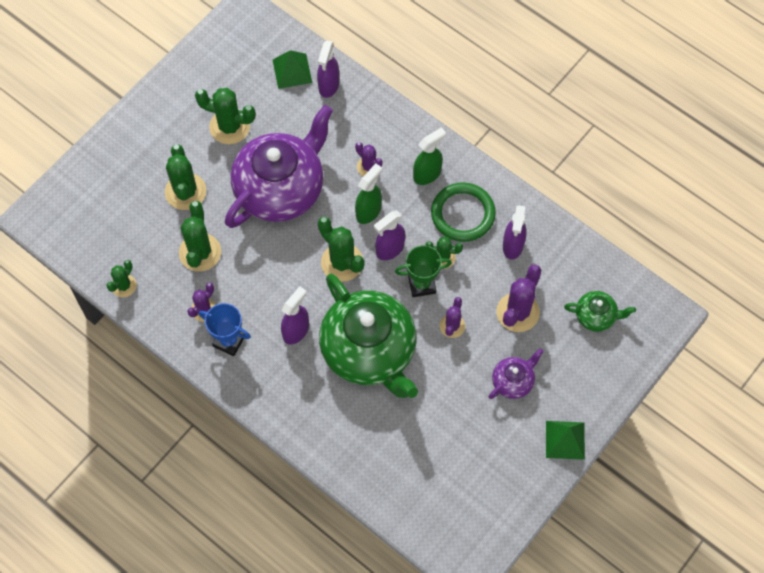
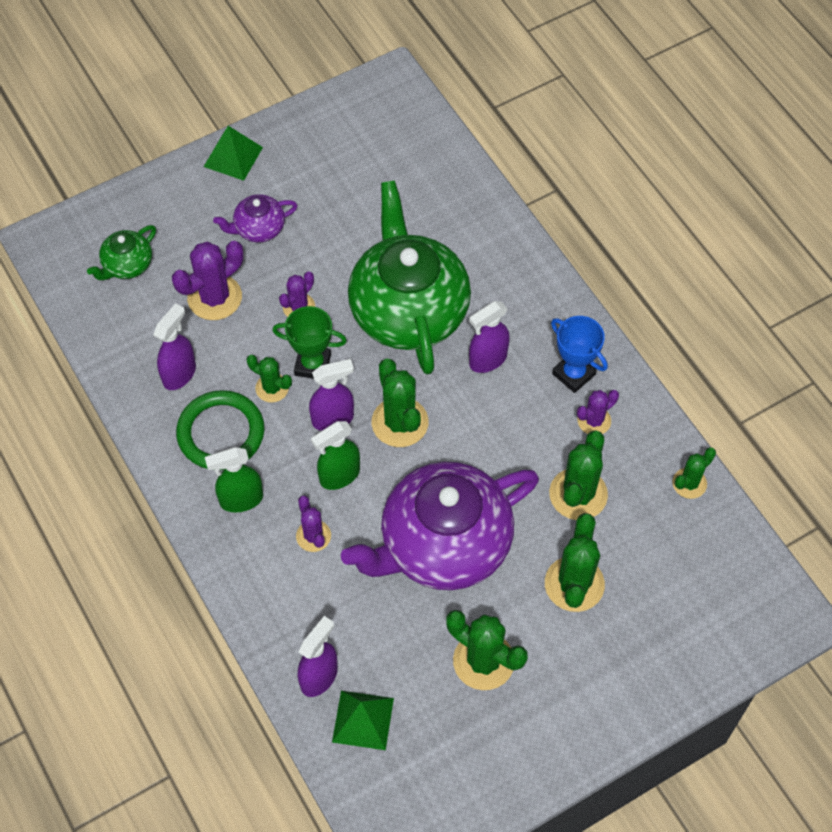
camera: 160 degrees left, 5 degrees down
(596, 316) = (127, 265): green teapot -> green teapot turned 75 degrees counterclockwise

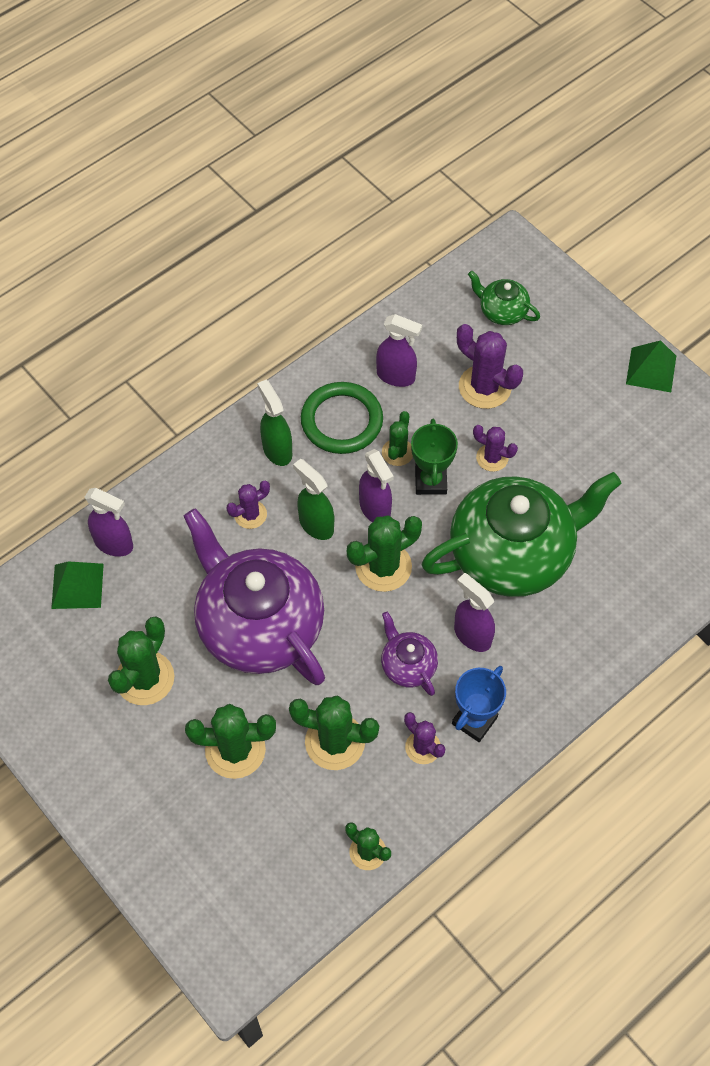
camera: 80 degrees right, 0 degrees up
(258, 228) = (573, 407): purple teapot -> purple teapot (408, 665)

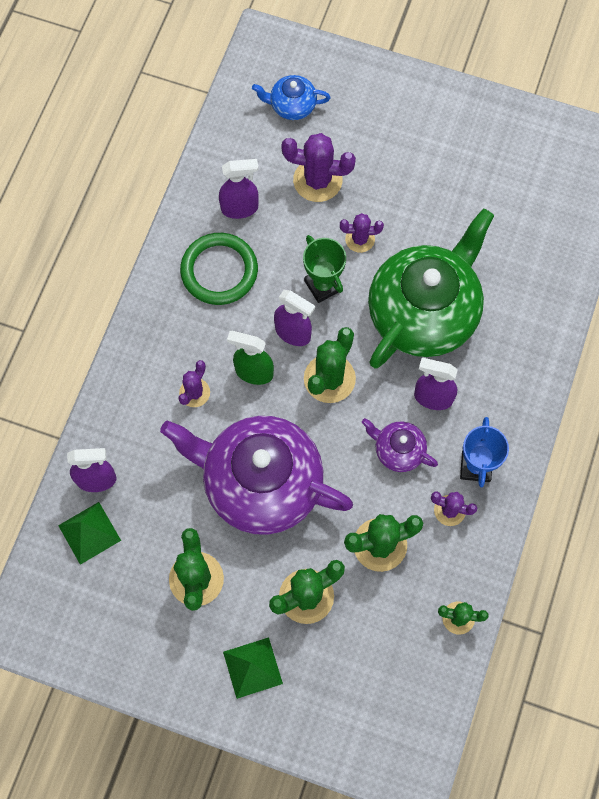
camera: 30 degrees left, 10 degrees up
(277, 450) = (181, 325): green spray bottle -> none
(397, 452) = (281, 274): green cactus -> none
(502, 311) = (292, 106): green teapot -> blue teapot
(651, 370) = (440, 97): green pyramid -> green pyramid (252, 667)

